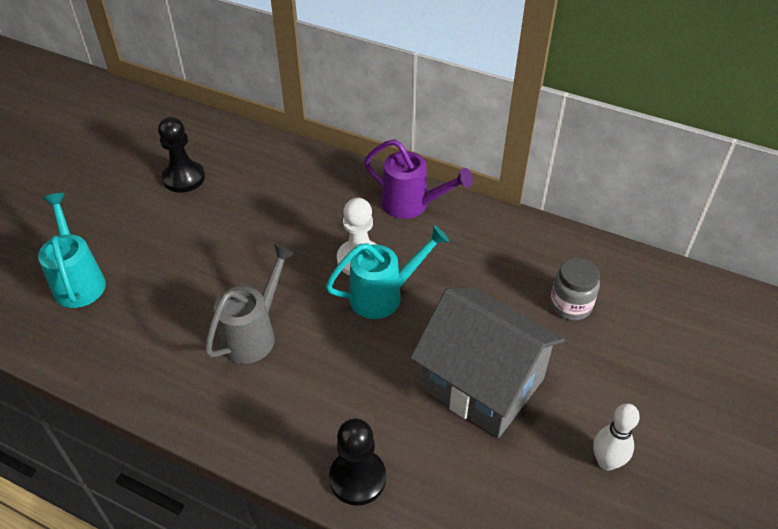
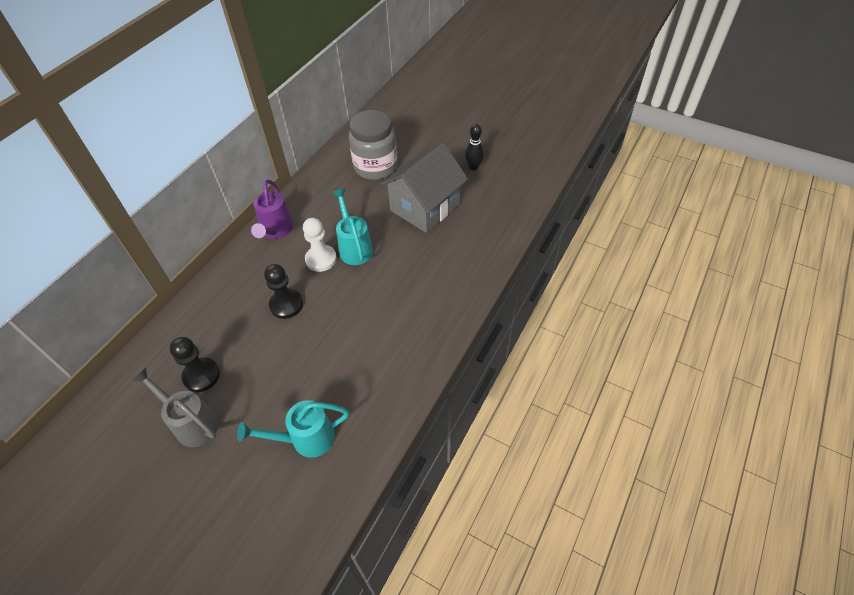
camera: 85 degrees left, 5 degrees up
(253, 334) = (377, 315): grey watering can -> grey watering can (192, 423)
(358, 478) = (483, 261): black pawn -> black pawn (286, 305)
(411, 205) = (276, 231): purple watering can -> purple watering can turned 150 degrees clockwise
(570, 305) = (375, 167): grey jar -> grey jar, size x1.81
(606, 462) = (473, 167): white bowling pin -> black bowling pin

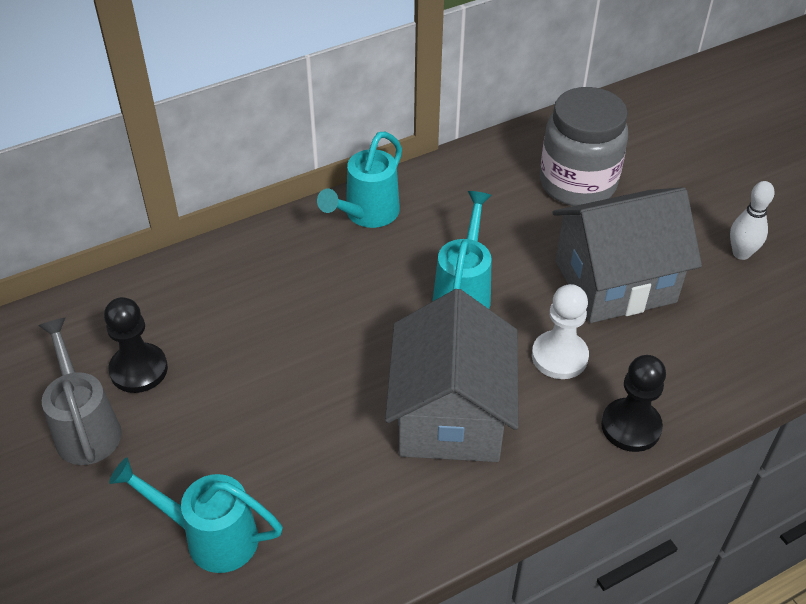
camera: 30 degrees right, 5 degrees down
(276, 231) = (367, 214): purple watering can -> turquoise watering can
(286, 305) = (311, 329): black pawn -> black pawn (631, 426)
(321, 259) = (403, 286): white pawn -> white pawn (559, 356)
(389, 311) = (450, 415): none -> grey house
(473, 167) = (741, 253): black bowling pin -> white bowling pin

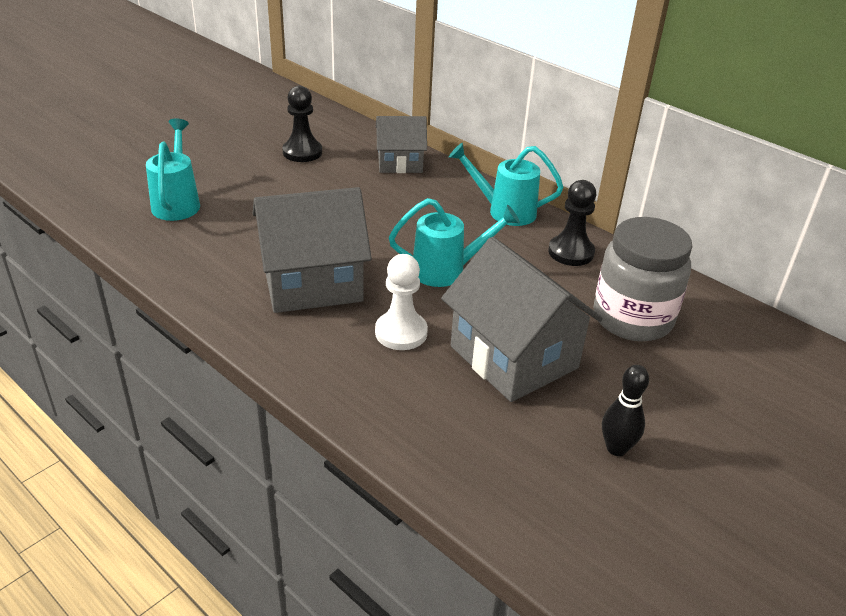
camera: 70 degrees right, 10 degrees down
(86, 428) = (249, 145): grey watering can -> none
(218, 276) = (400, 163): none -> grey house
(631, 426) = (338, 385): black pawn -> black pawn (571, 252)
(741, 253) = (616, 448): white bowling pin -> black bowling pin

